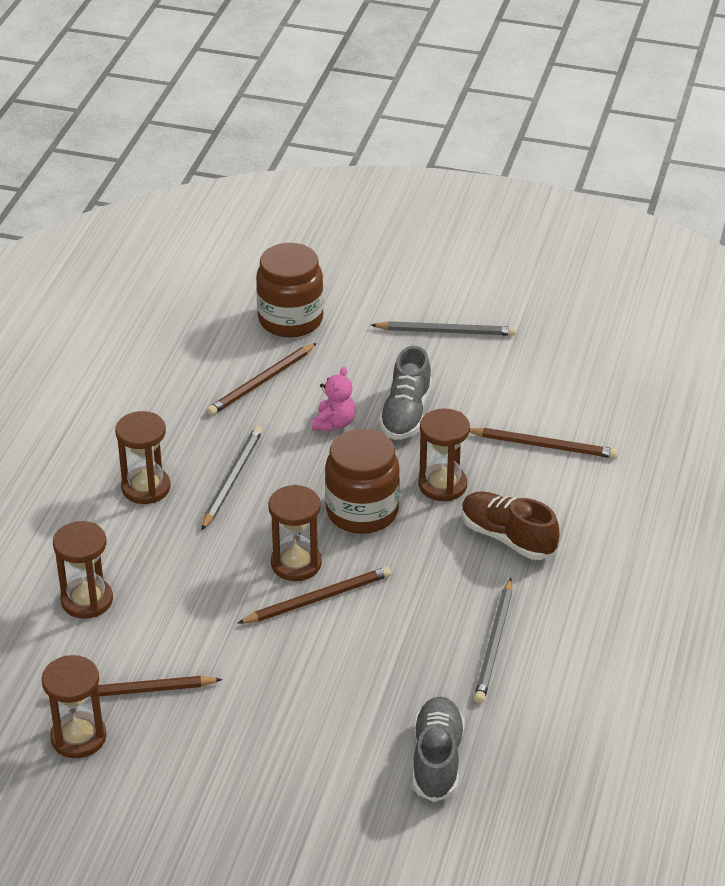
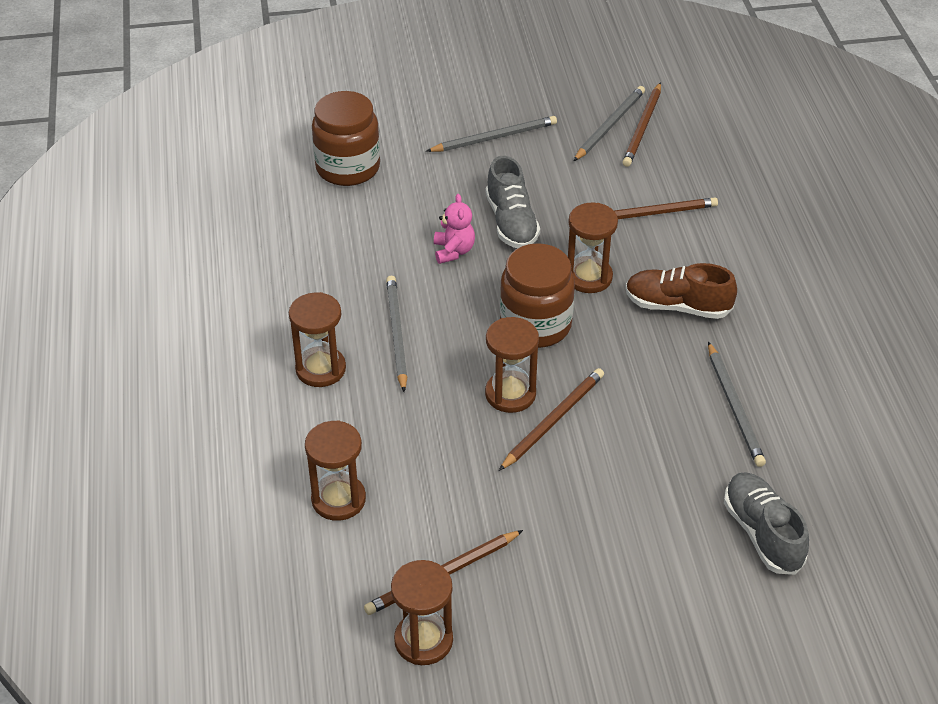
camera: 25 degrees left, 5 degrees up
(261, 382) = (361, 234): brown pencil -> brown pencil (642, 127)
(567, 352) = (610, 125): none -> grey pencil

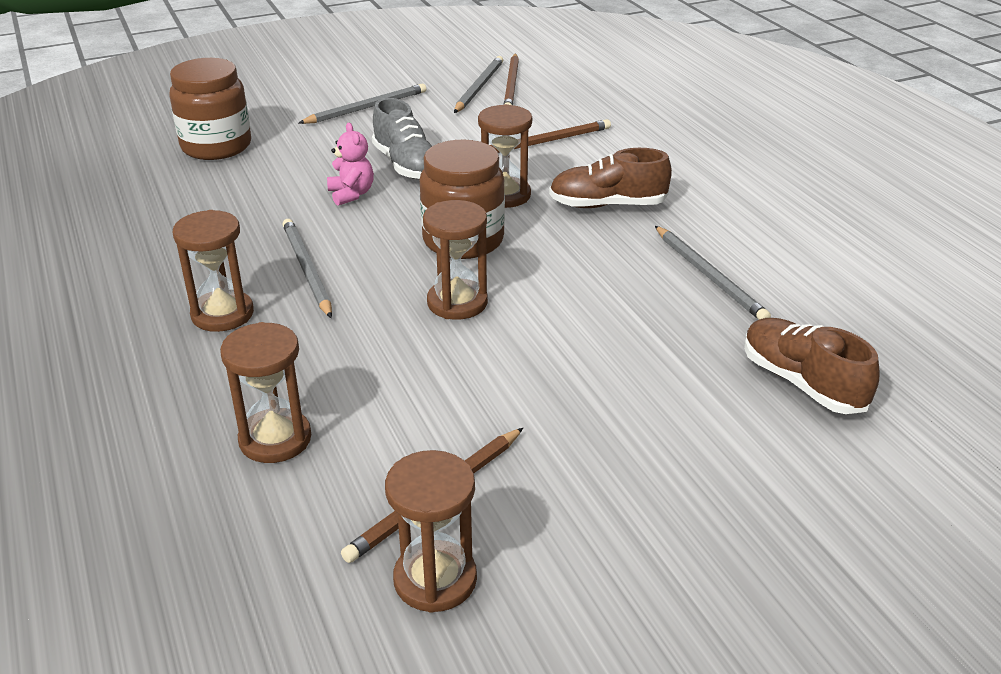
camera: 15 degrees left, 10 degrees down
(553, 420) = (516, 318): brown pencil -> none
(762, 533) = (802, 383): grey shoe -> brown shoe

